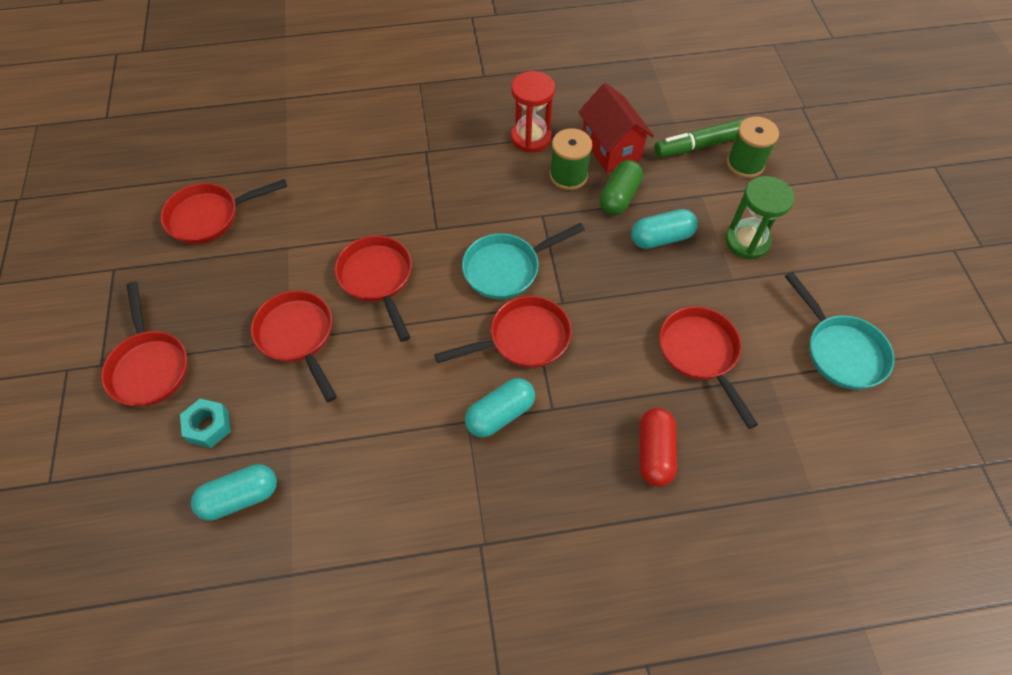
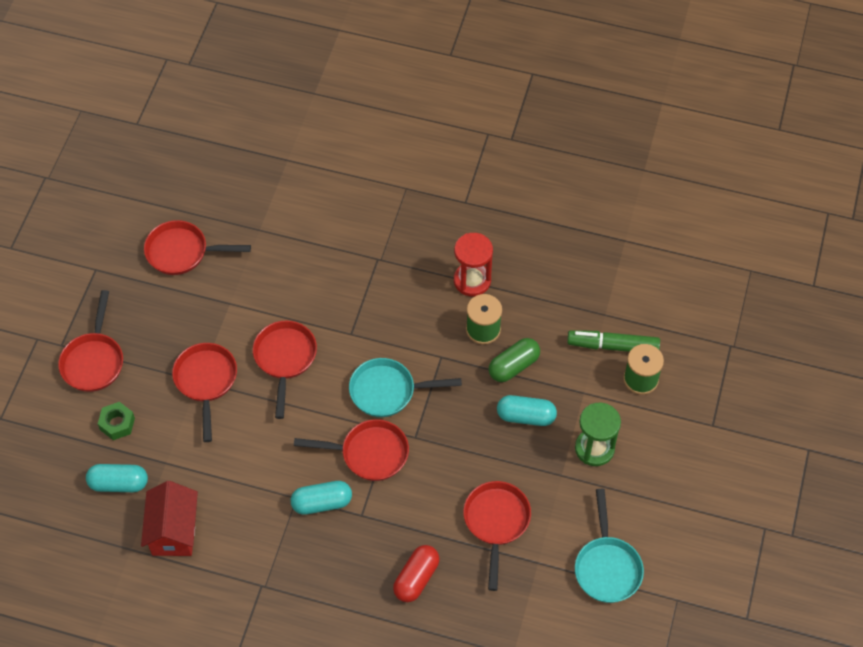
camera: 25 degrees right, 0 degrees up
(208, 426) = (117, 424): turquoise nut -> green nut
(611, 148) = (534, 318): red house -> red house (174, 531)

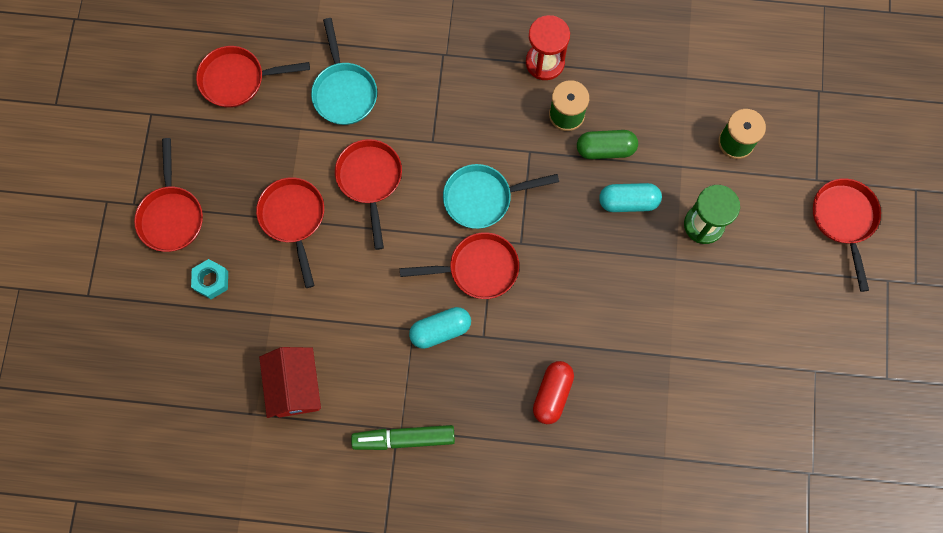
camera: 10 degrees left, 15 degrees up
(117, 424) = (211, 281): green nut -> turquoise nut
(119, 483) = (227, 345): turquoise capsule -> none
(496, 523) = (620, 321): red pan -> red pan (844, 220)
(513, 366) = (605, 149): green capsule -> green capsule turned 45 degrees clockwise
(607, 567) = (740, 348): turquoise pan -> turquoise pan (344, 91)
(613, 346) = (701, 111): green marker -> green marker (404, 438)

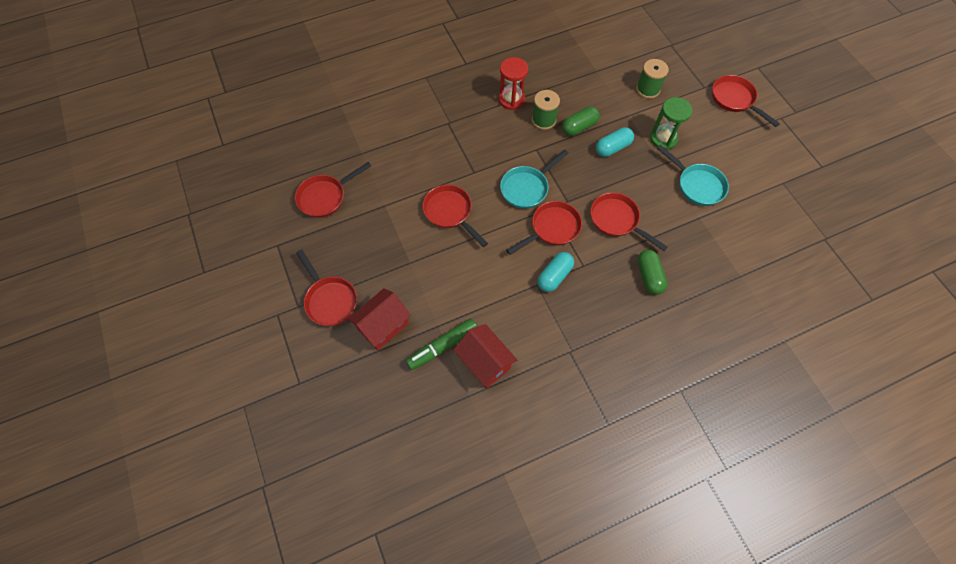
camera: 30 degrees left, 10 degrees down
(211, 281) = (383, 326): turquoise nut -> red house
(293, 219) = (415, 260): red pan -> red pan (617, 220)
(344, 91) = (400, 171): turquoise pan -> turquoise pan (697, 185)
(404, 438) = (578, 354): green marker -> green marker (442, 346)
(552, 394) = (649, 276): red capsule -> green capsule

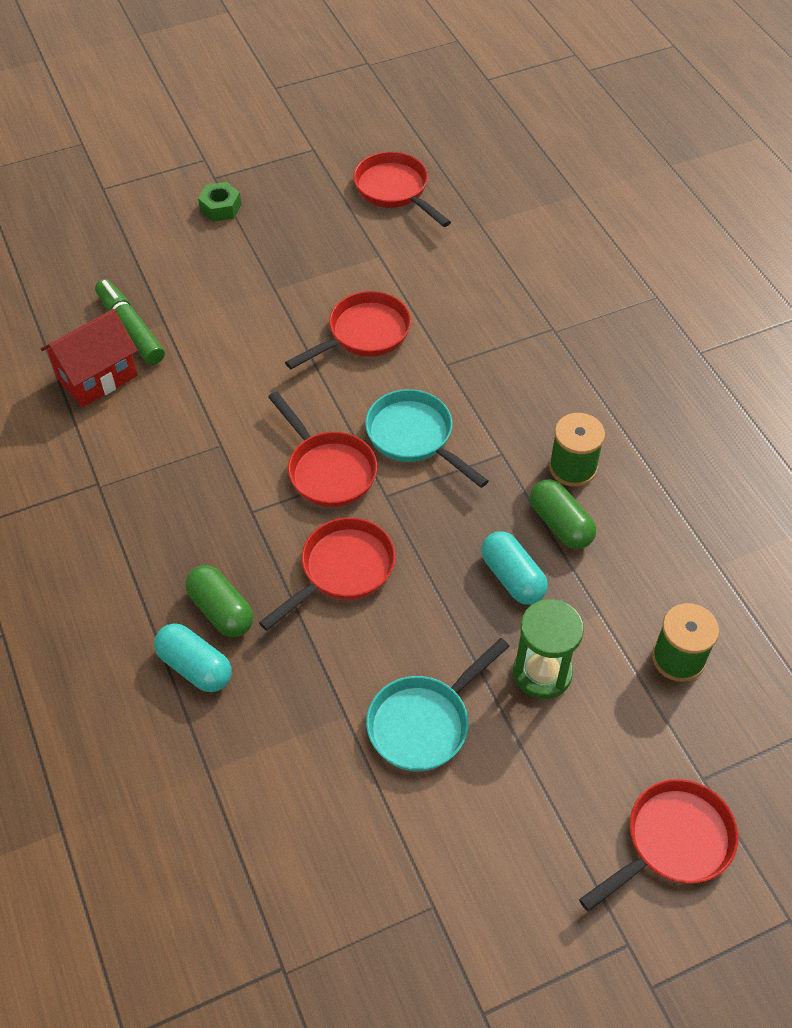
camera: 90 degrees right, 10 degrees down
(330, 300) = (220, 208): red pan -> green nut
(383, 326) = (172, 264): red house -> none
(511, 99) = (618, 419): red hourglass -> none
(554, 276) = (234, 469): turquoise capsule -> turquoise capsule (195, 667)
(649, 276) = (221, 610): green capsule -> green capsule turned 60 degrees clockwise

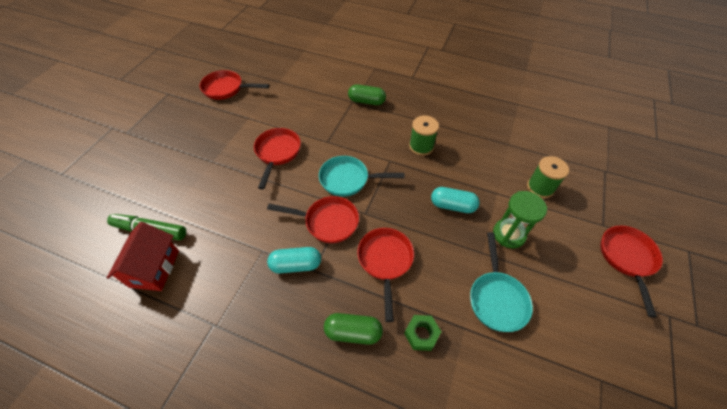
camera: 45 degrees left, 0 degrees up
(195, 667) = (373, 374): turquoise capsule -> turquoise capsule (296, 265)
(220, 208) = (144, 143): green nut -> green nut (421, 334)
(560, 524) = (443, 171): green capsule -> green capsule (366, 101)

